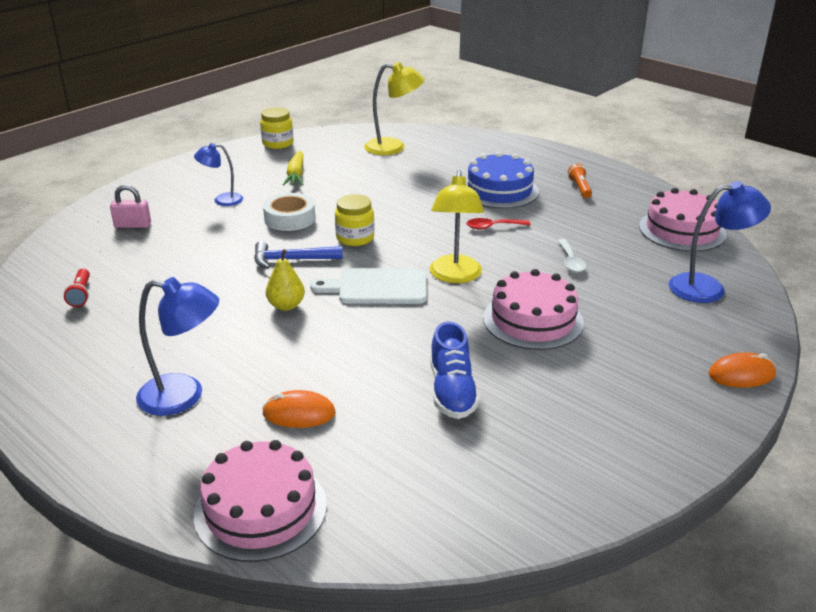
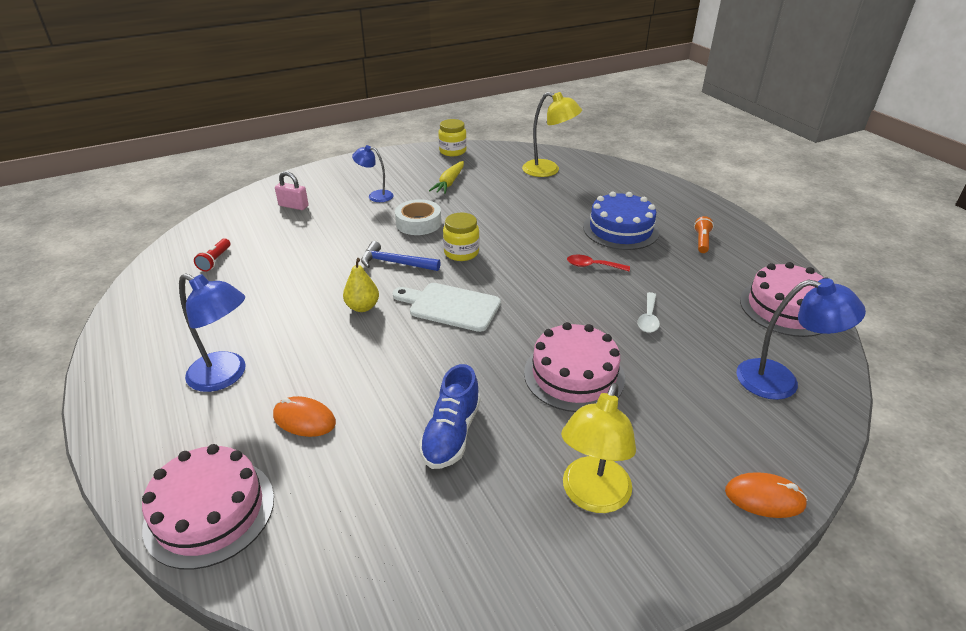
camera: 20 degrees right, 5 degrees up
(455, 276) = (527, 310): yellow lamp -> yellow lamp (592, 496)

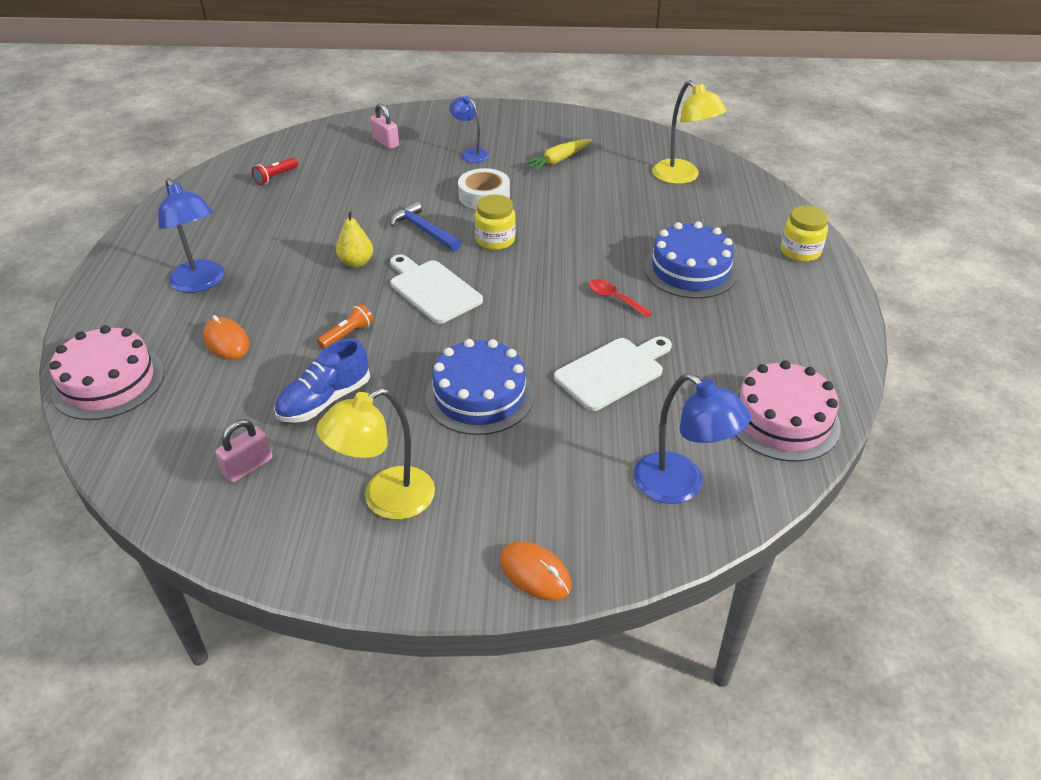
camera: 30 degrees right, 5 degrees up
(440, 527) = (248, 466): none -> pink padlock
(452, 151) = (598, 124): yellow jar -> yellow jar (800, 251)
(574, 375) = (479, 395): pink cake -> blue cake
(648, 318) = (613, 372): white spoon -> white cutting board
(701, 241) = (771, 314): orange flashlight -> orange flashlight (347, 334)

